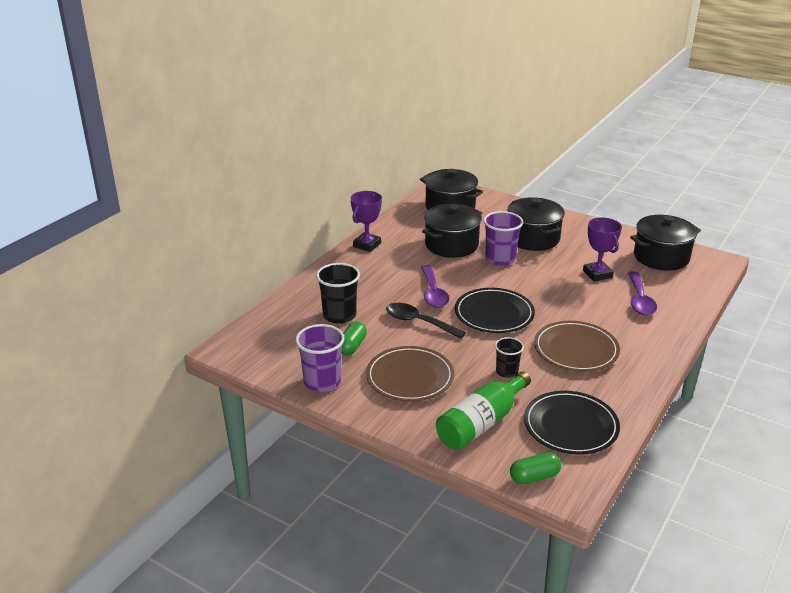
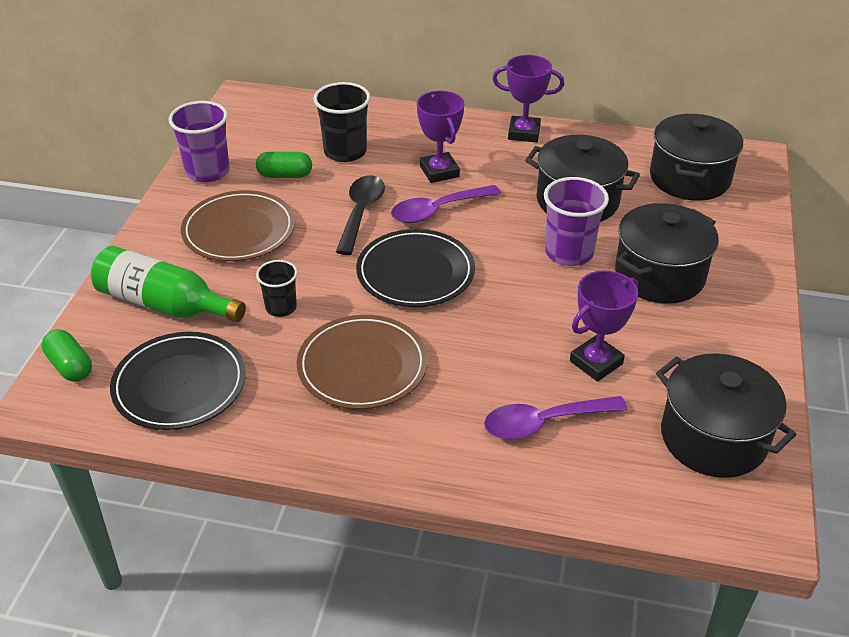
camera: 70 degrees right, 10 degrees up
(390, 283) = (439, 171): none -> purple trophy

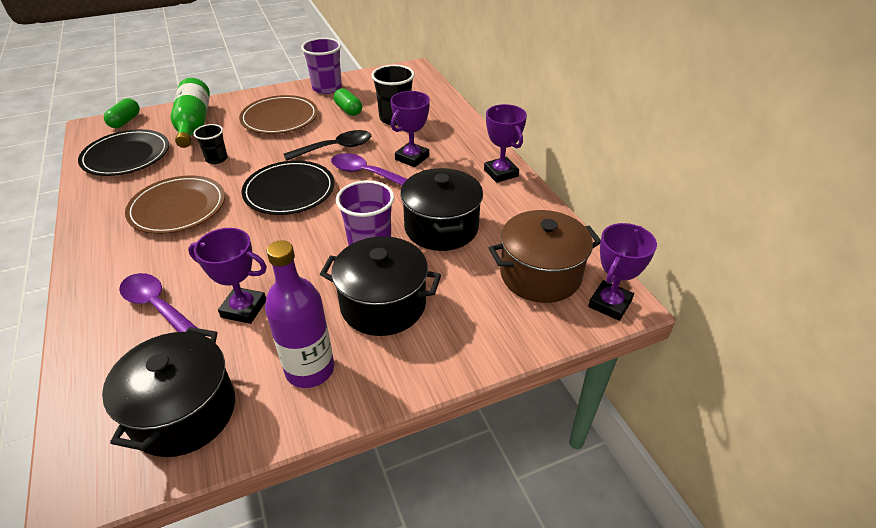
camera: 55 degrees right, 0 degrees up
(689, 178) = (540, 275): black pot -> brown pot
(712, 345) = (310, 369): none -> purple bottle
(750, 163) = (609, 304): none -> purple trophy

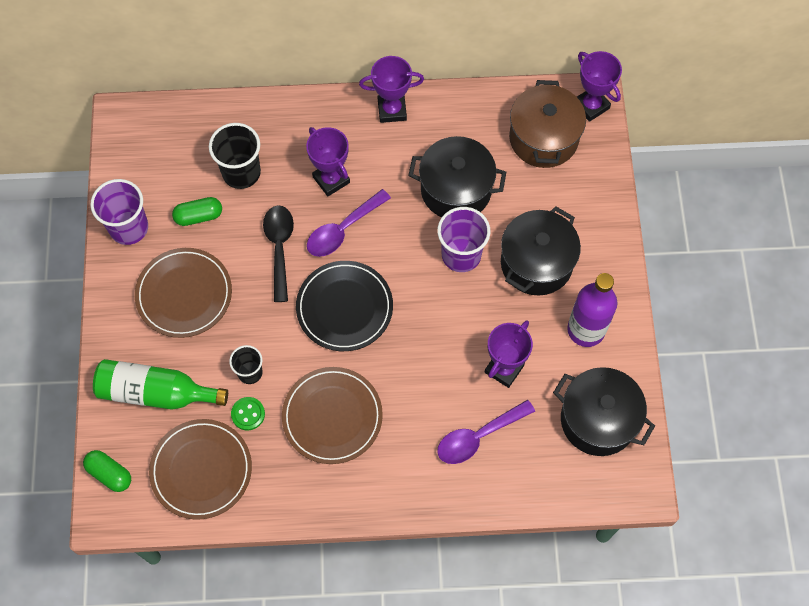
camera: 70 degrees left, 25 degrees up
(126, 156) = (201, 470): black plate -> brown plate
(178, 166) = (248, 414): none -> green button

